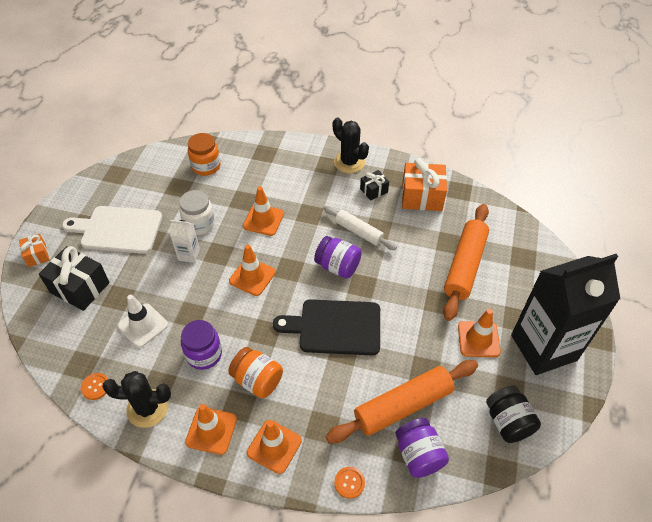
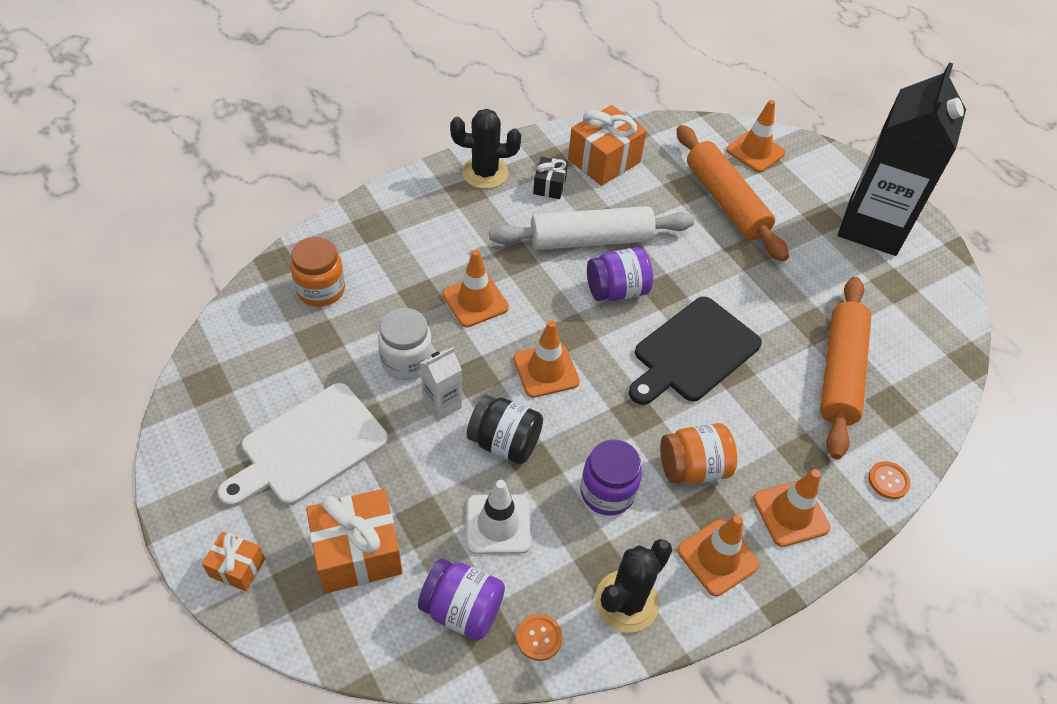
camera: 50 degrees left, 0 degrees up
(80, 287) = (357, 553): black gift -> orange gift
(358, 232) = (590, 240): white rolling pin -> white rolling pin, size x1.64
(418, 455) = (904, 403): purple jar -> purple jar (462, 609)
(478, 339) = (819, 260): orange traffic cone -> orange traffic cone (755, 151)
(508, 422) = (926, 313): black jar -> black jar (504, 442)

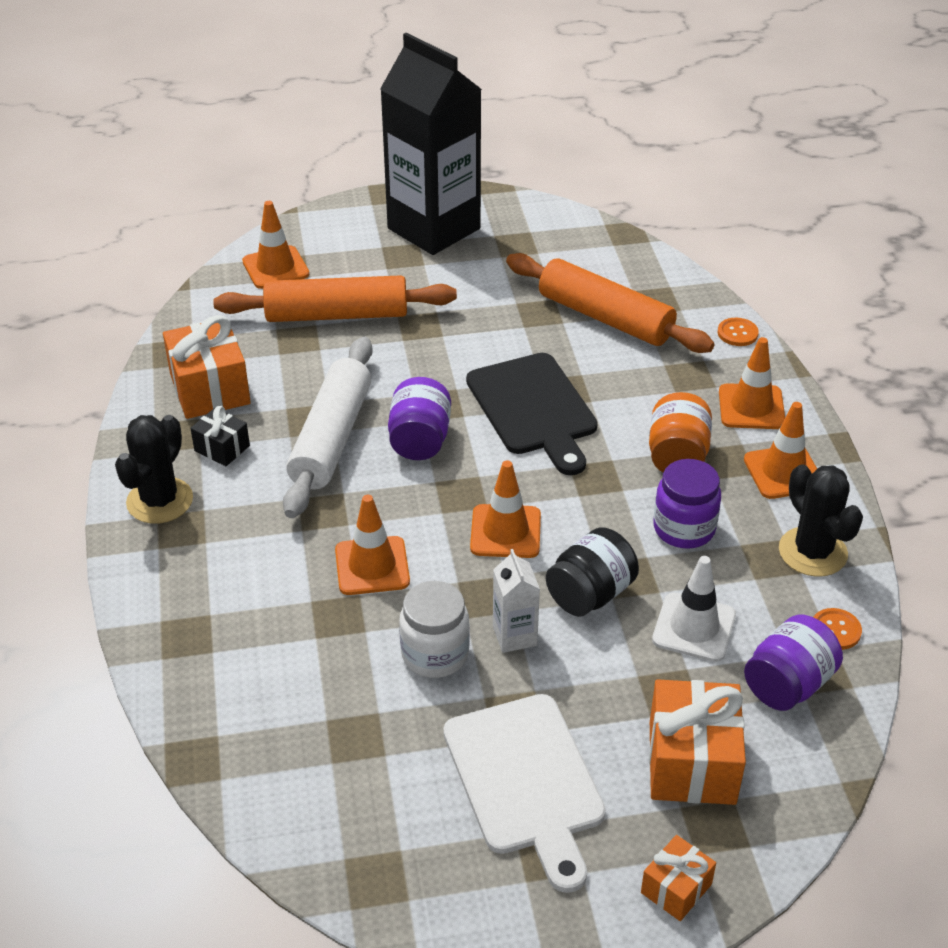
camera: 65 degrees left, 10 degrees down
(321, 290) = (271, 717): orange jar -> none

